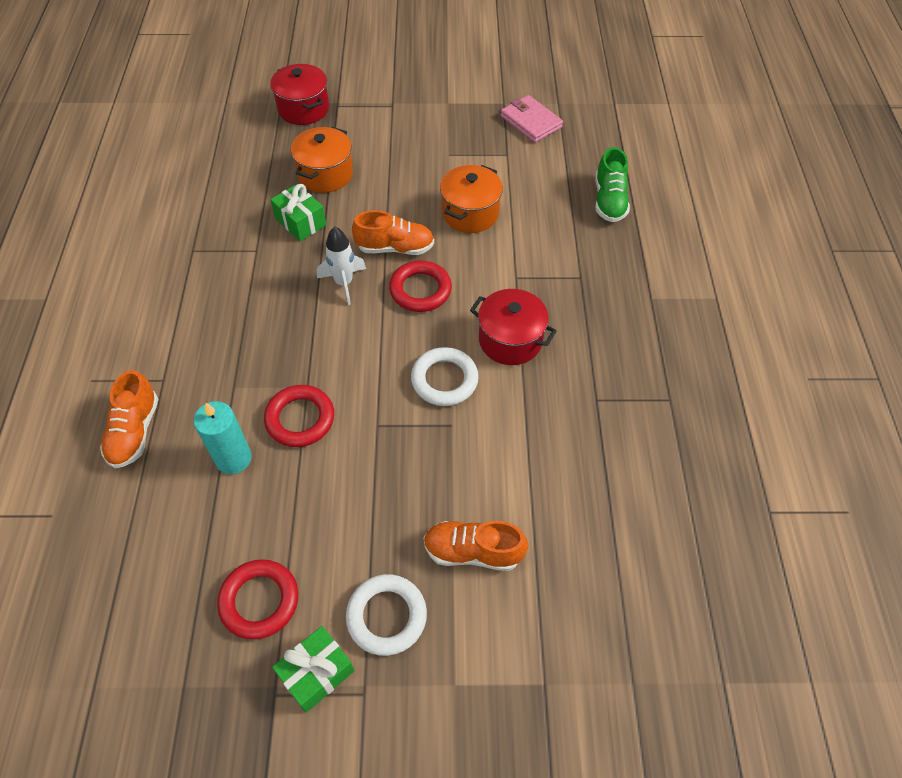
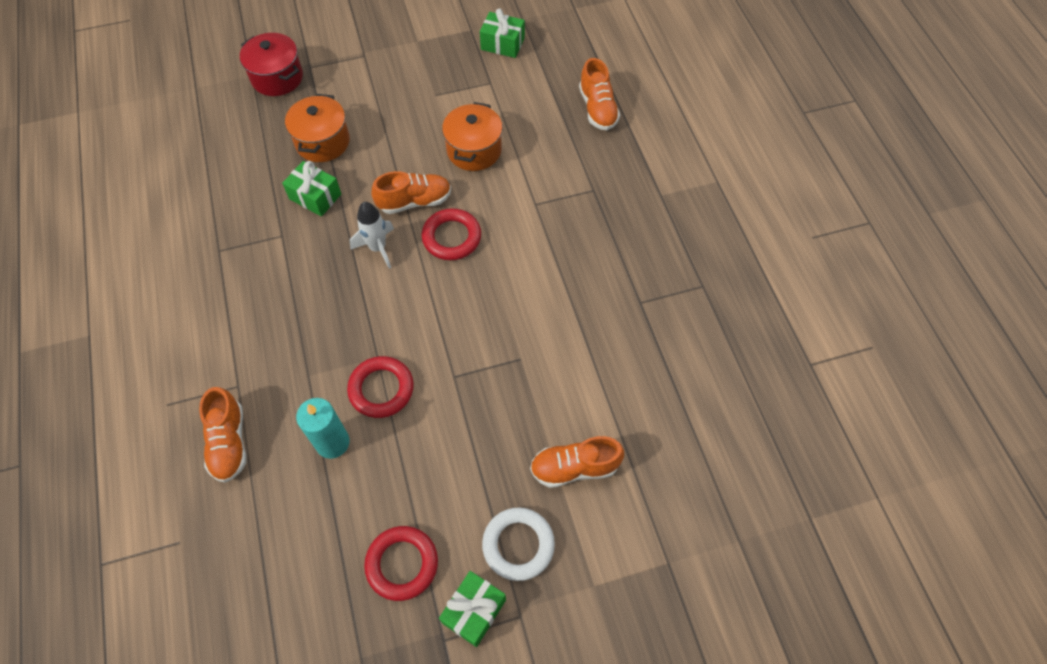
camera: 15 degrees left, 5 degrees up
(444, 380) = (501, 318): white ring -> none
(510, 340) = (548, 266): red pot -> none
(531, 122) = (502, 44): pink wallet -> green gift
(609, 201) = (597, 108): green shoe -> orange shoe

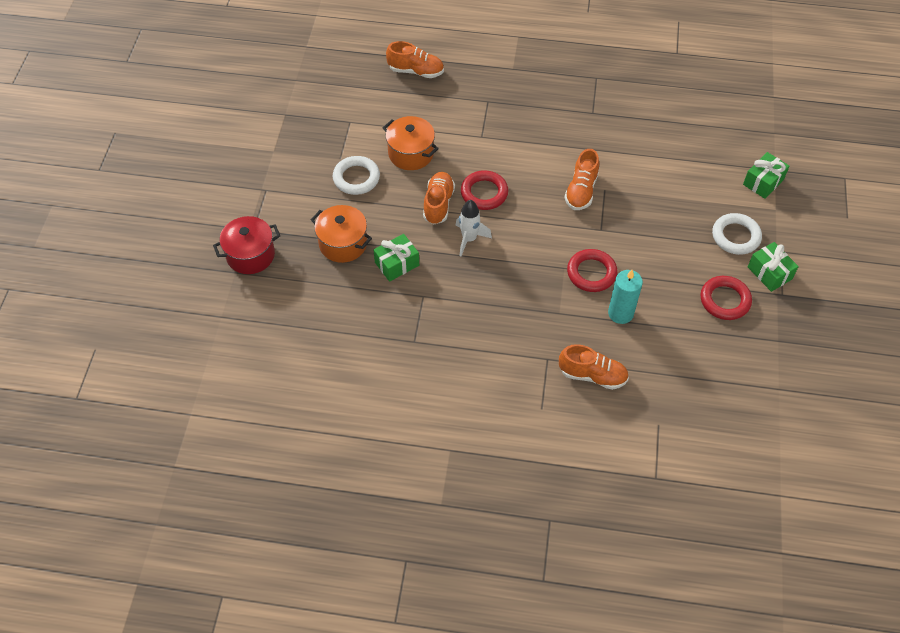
camera: 65 degrees left, 5 degrees down
(415, 118) = (356, 178): none -> white ring
(502, 44) = (314, 100): green gift -> green gift (763, 182)
(574, 467) = (696, 190): orange shoe -> orange shoe (581, 191)

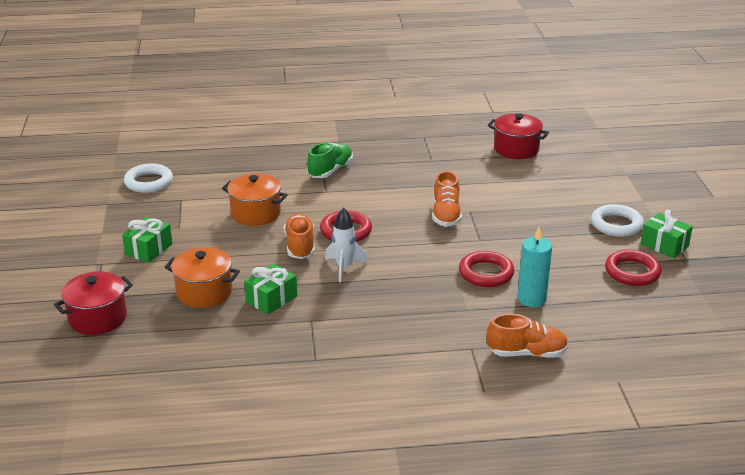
camera: 15 degrees left, 25 degrees down
(356, 178) = (202, 240): white ring -> white ring (148, 182)
(416, 71) = (239, 155): orange shoe -> none
(493, 109) = (330, 170): none -> green shoe
(680, 113) = (516, 149): none -> red pot
(763, 182) = (621, 184): green gift -> green gift (149, 249)

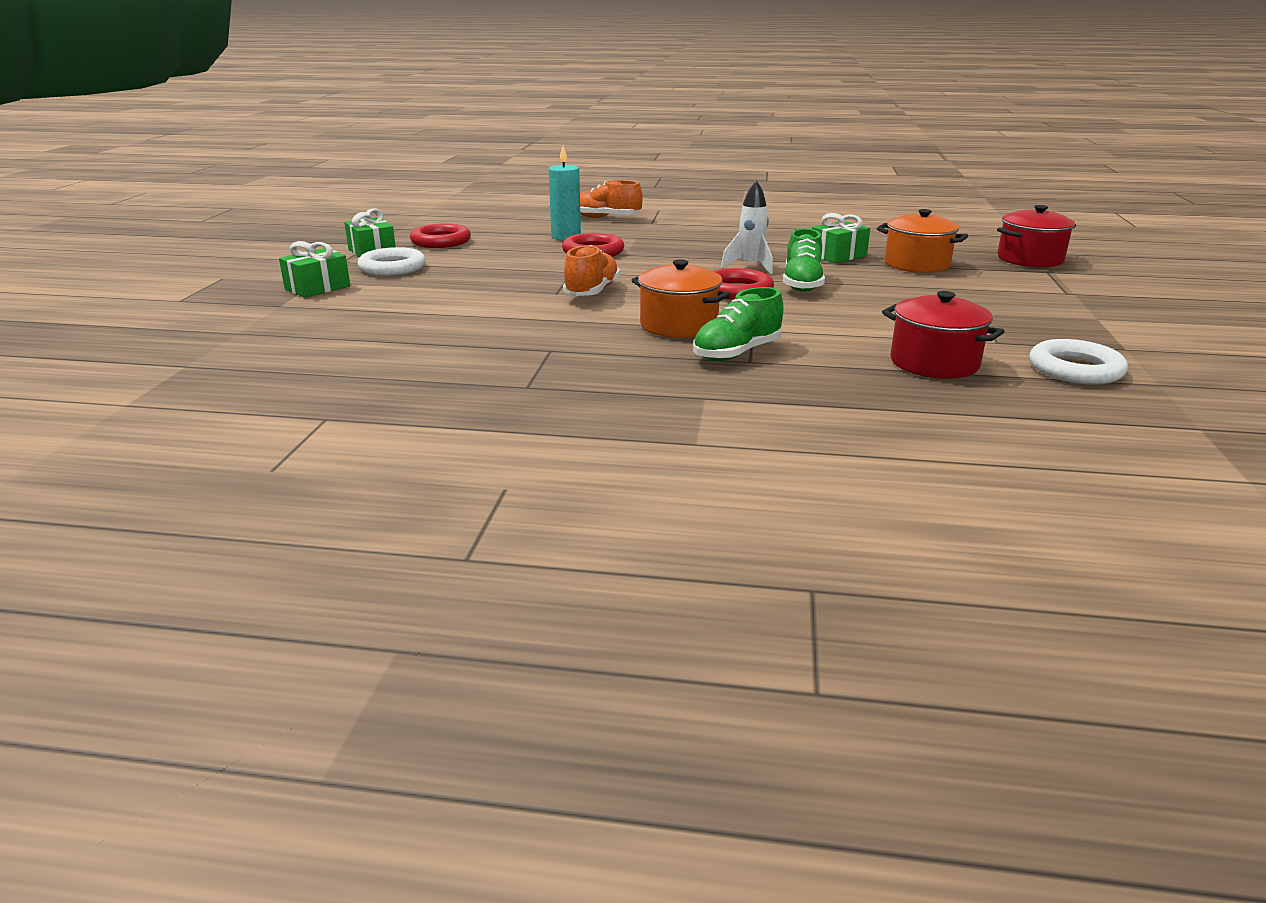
camera: 165 degrees left, 5 degrees down
(149, 249) = (1010, 298): green gift -> green gift (317, 288)
(256, 213) = (866, 316): orange pot -> orange pot (678, 325)
(300, 246) = (802, 284): orange shoe -> green shoe
(516, 149) = (386, 349): red pot -> red pot (934, 363)

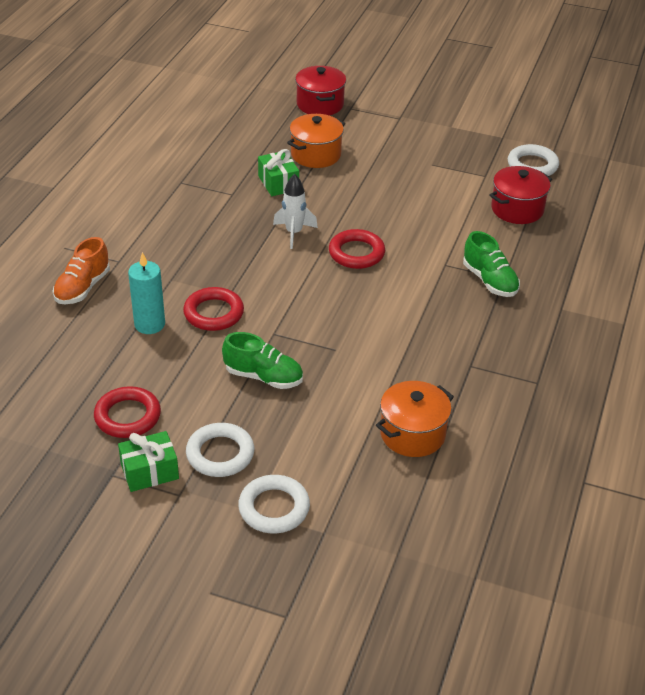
camera: 80 degrees left, 15 degrees up
(317, 288) = (274, 508): green gift -> white ring
(592, 292) = (338, 329): orange shoe -> none
(678, 325) = (430, 296): orange pot -> orange pot (412, 434)
(802, 284) = (349, 219): green shoe -> green shoe (263, 377)

